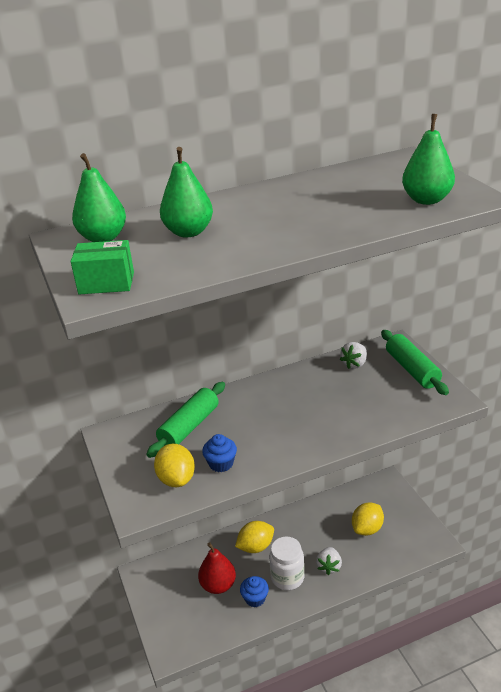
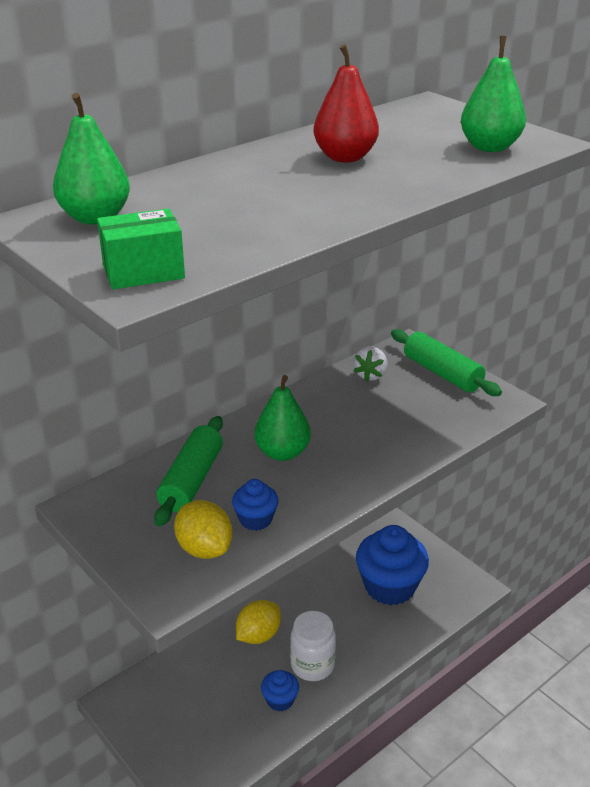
camera: 20 degrees left, 0 degrees up
(188, 232) = (214, 202): green pear -> green pear (282, 453)
(218, 585) = (226, 694): red pear -> red pear (345, 157)
(329, 566) = (359, 641): white strawberry -> none
(367, 529) = (389, 586): yellow lemon -> blue cupcake

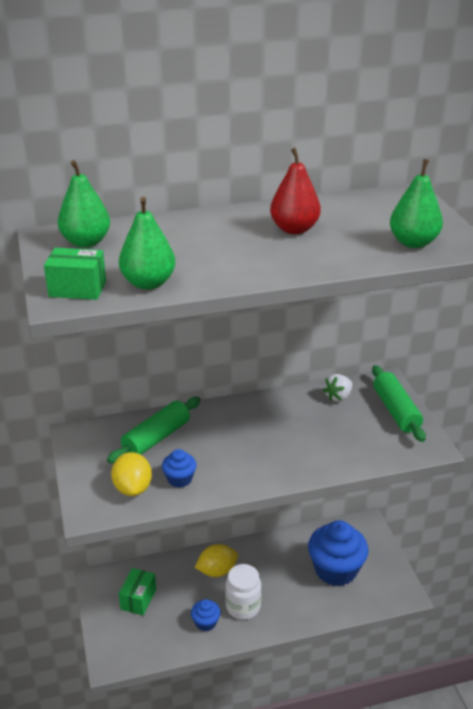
camera: 25 degrees right, 0 degrees up
(182, 704) = (138, 599): none -> green box
(282, 453) = (231, 437): green pear -> green pear (148, 283)

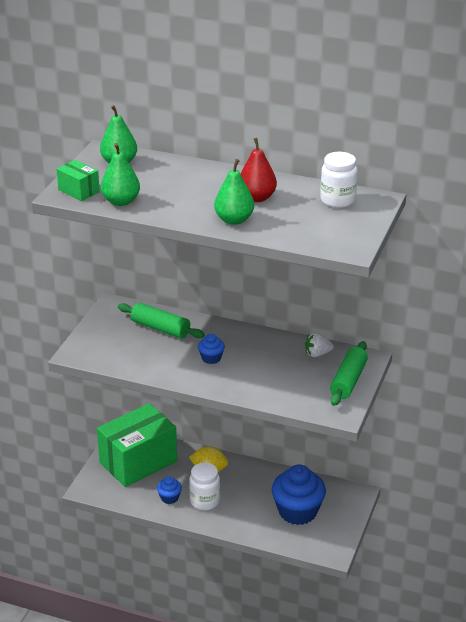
camera: 35 degrees right, 0 degrees up
(133, 488) = (114, 352): yellow lemon -> none
(138, 599) = (138, 462): green box -> green box, size x2.23
(156, 438) = (160, 328): green rolling pin -> green rolling pin turned 45 degrees clockwise
(179, 479) = (148, 359): blue cupcake -> blue cupcake (211, 358)
(375, 206) = (337, 200): none -> white jar
(413, 243) = (320, 234): green pear -> green pear (234, 220)

